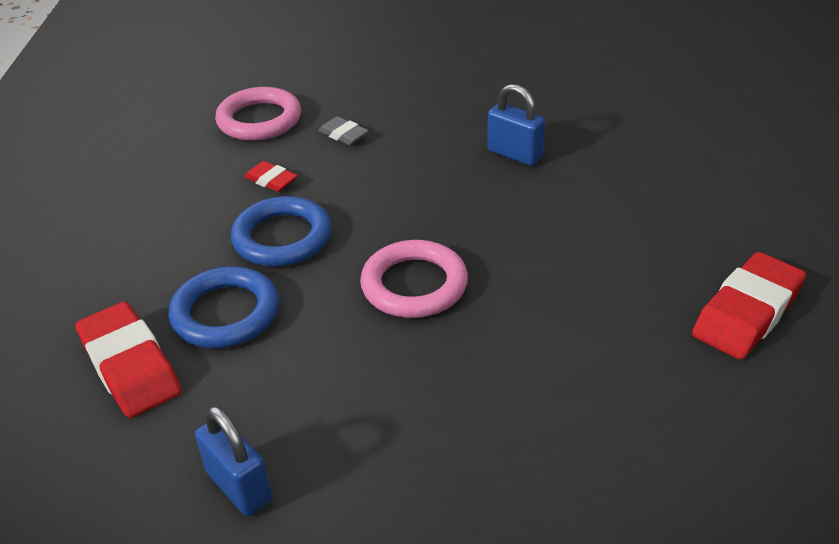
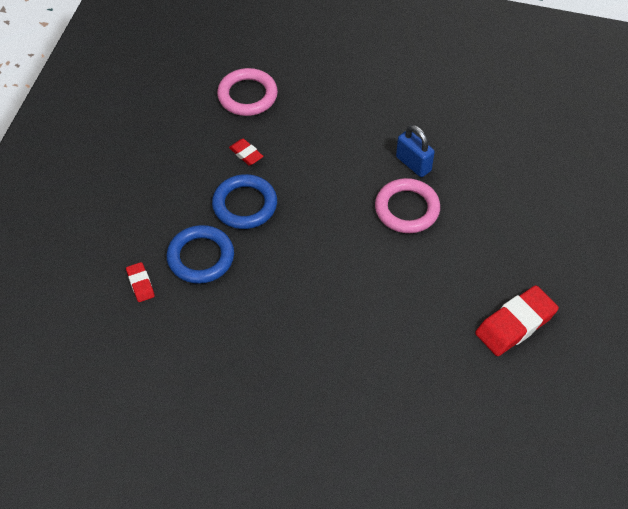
camera: 10 degrees right, 15 degrees up
(130, 366) = (140, 284): red eraser -> red eraser, size x0.51
(239, 487) = (191, 376): blue padlock -> none
(343, 135) = (302, 122): grey eraser -> none
(414, 285) = (318, 260): pink ring -> pink ring (407, 209)

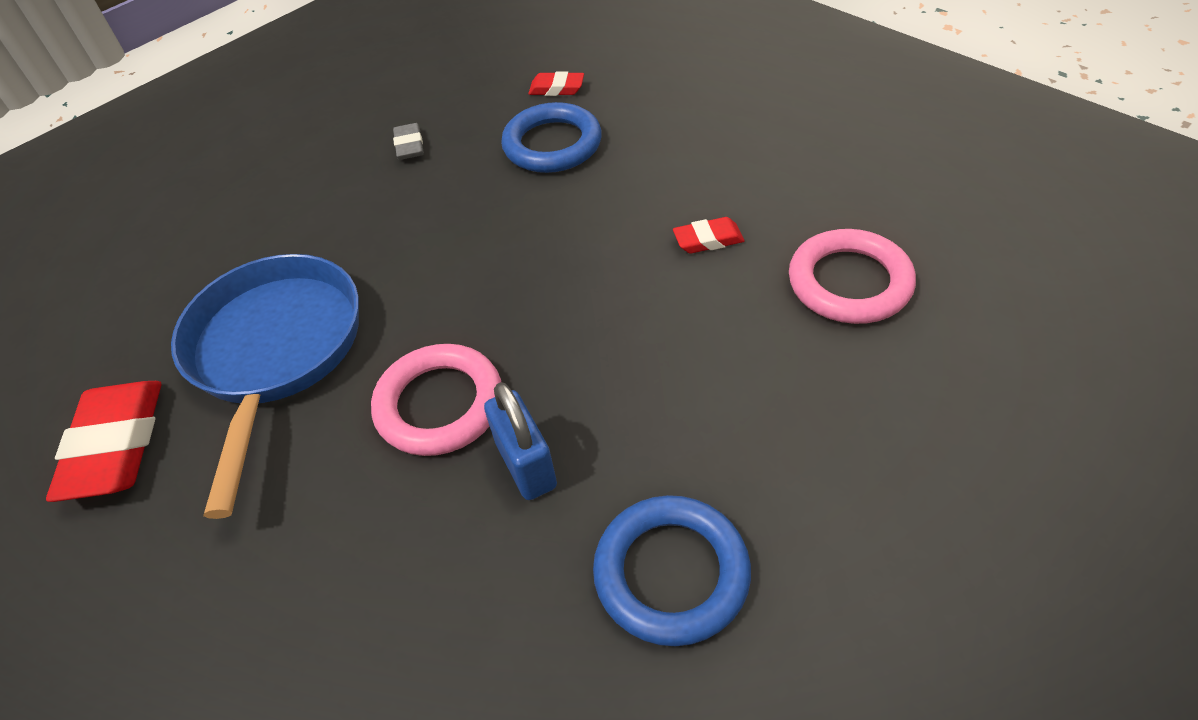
camera: 125 degrees right, 5 degrees down
(238, 336) = (409, 146): none -> grey eraser
(245, 205) = (607, 209): blue ring -> blue ring (671, 573)
(413, 164) = (526, 465): blue padlock -> blue padlock turned 75 degrees clockwise
(425, 295) = (275, 352): none -> blue pan

